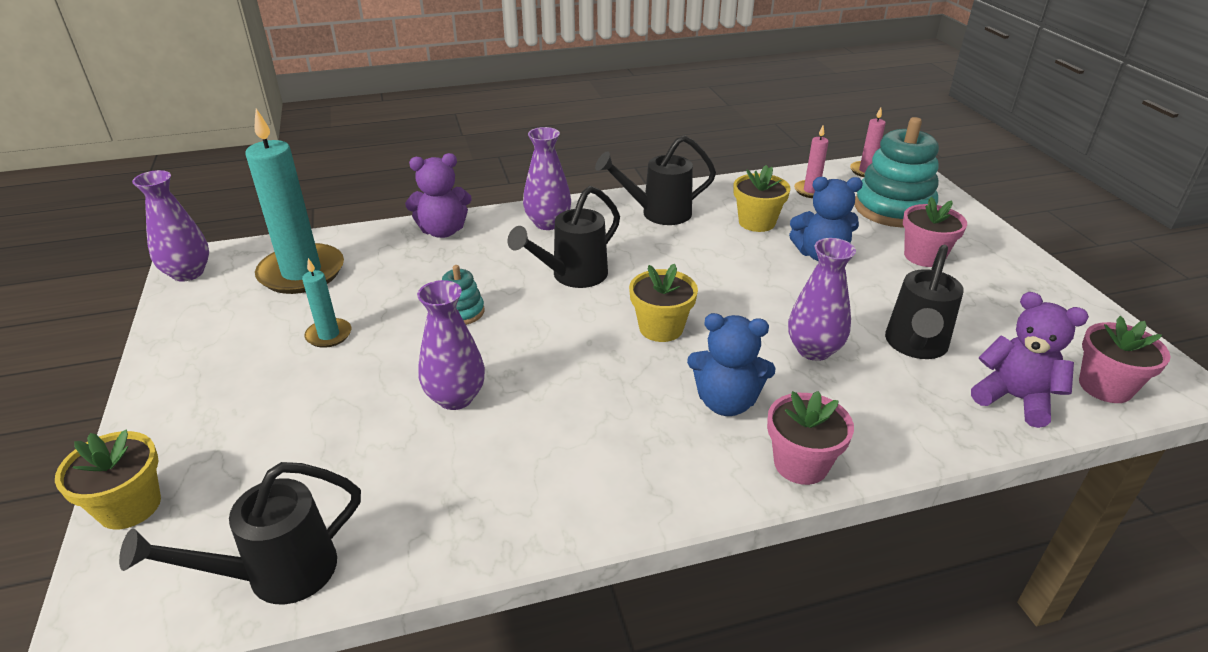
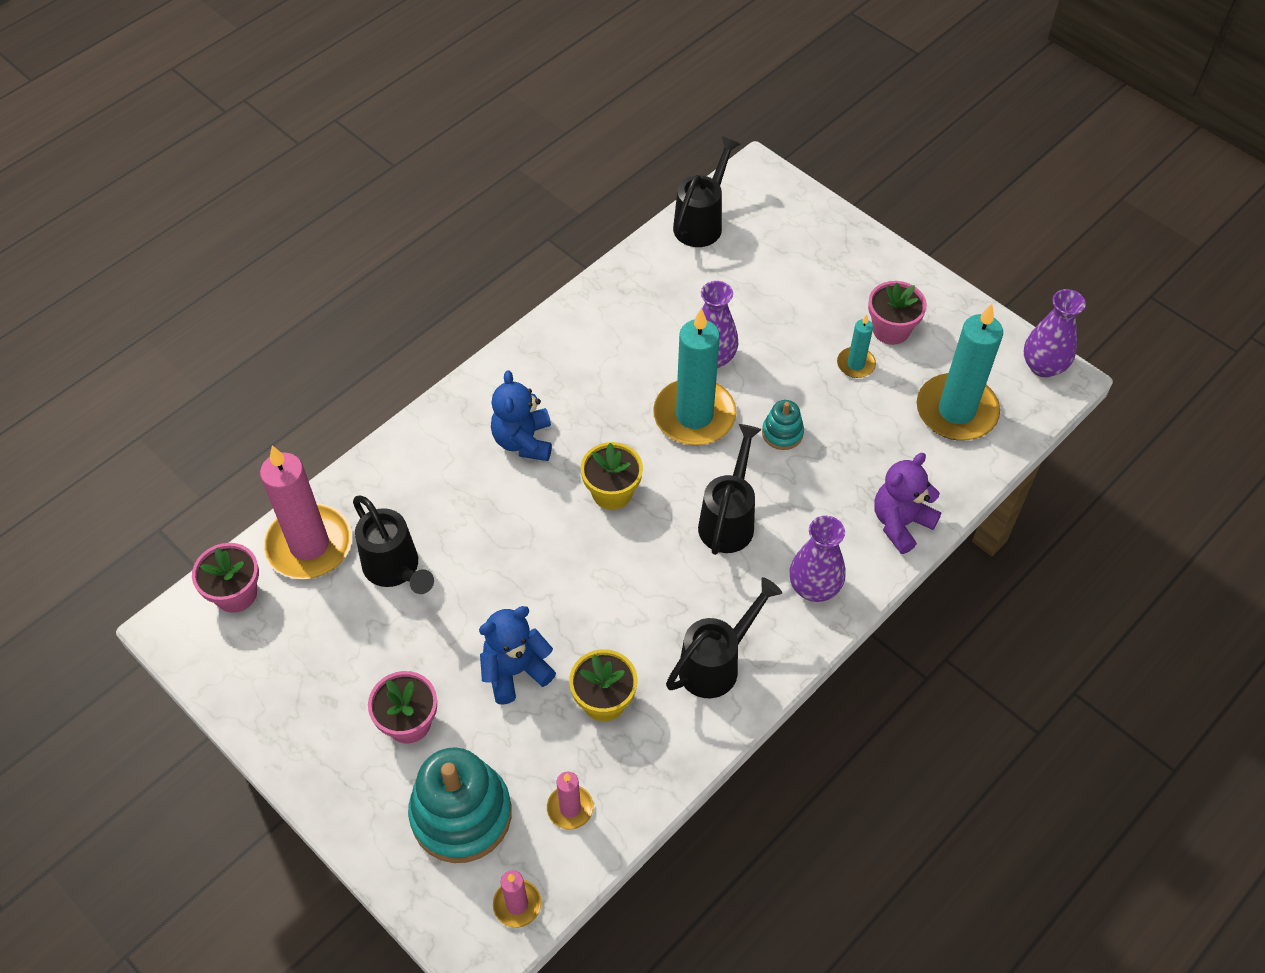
camera: 150 degrees right, 20 degrees up
(130, 506) = (820, 214): yellow flower pot -> none
(527, 355) = (694, 415): none -> turquoise candle
(726, 402) = (523, 441): blue teddy bear -> blue teddy bear turned 75 degrees counterclockwise
(801, 464) = (452, 413): pink flower pot -> pink flower pot (891, 329)
(813, 350) = (478, 526): purple vase -> none
(914, 346) = (395, 570): black watering can -> black watering can turned 150 degrees clockwise
(1014, 398) = (309, 545): purple teddy bear -> pink candle

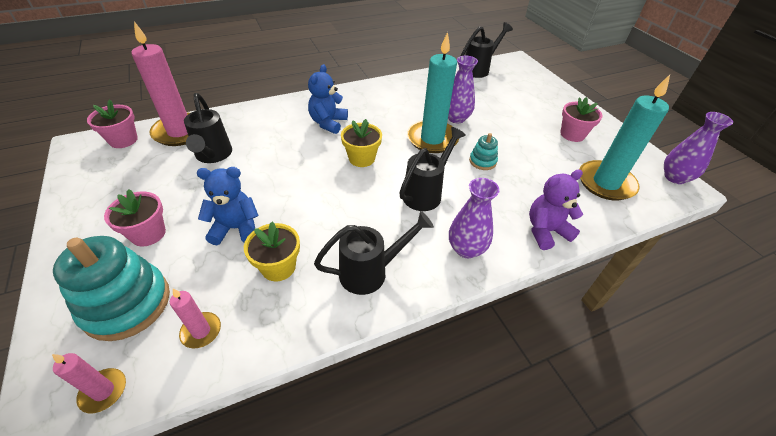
camera: 20 degrees right, 10 degrees down
(855, 364) = (543, 143): turquoise candle -> none

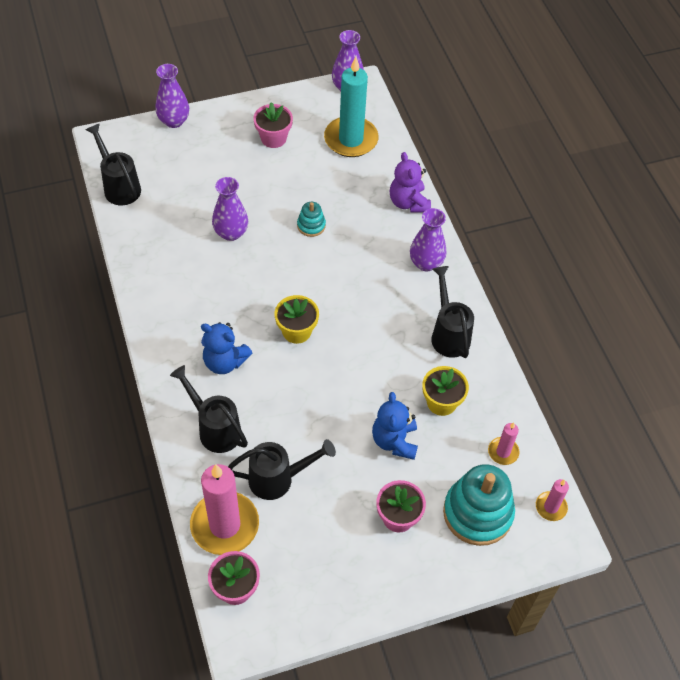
camera: 85 degrees left, 10 degrees up
(426, 192) = (354, 281): black watering can -> black watering can (215, 428)
(432, 139) = (268, 262): turquoise candle -> none
(555, 86) = (174, 121): none -> purple vase

